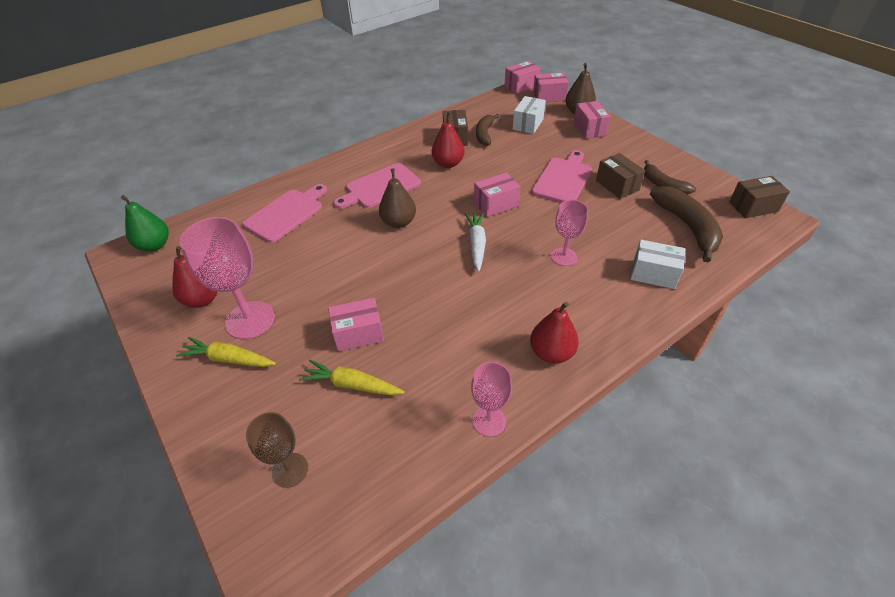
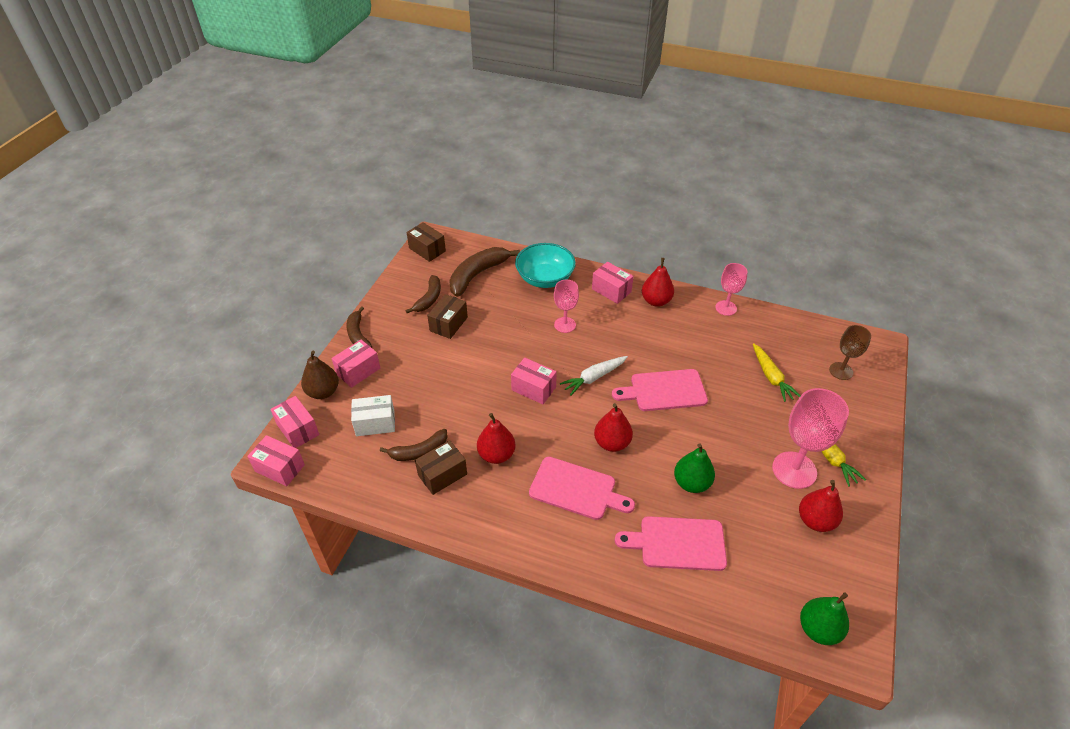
camera: 125 degrees left, 0 degrees up
(317, 247) = (691, 483): none -> green pear
(358, 333) = (737, 397): pink box -> pink box (611, 290)
(399, 222) = (612, 443): brown pear -> red pear
(563, 179) = (462, 359): pink cutting board -> pink cutting board (664, 390)
(635, 138) = (358, 335): none -> brown banana
(653, 274) = (545, 278): white box -> turquoise bowl

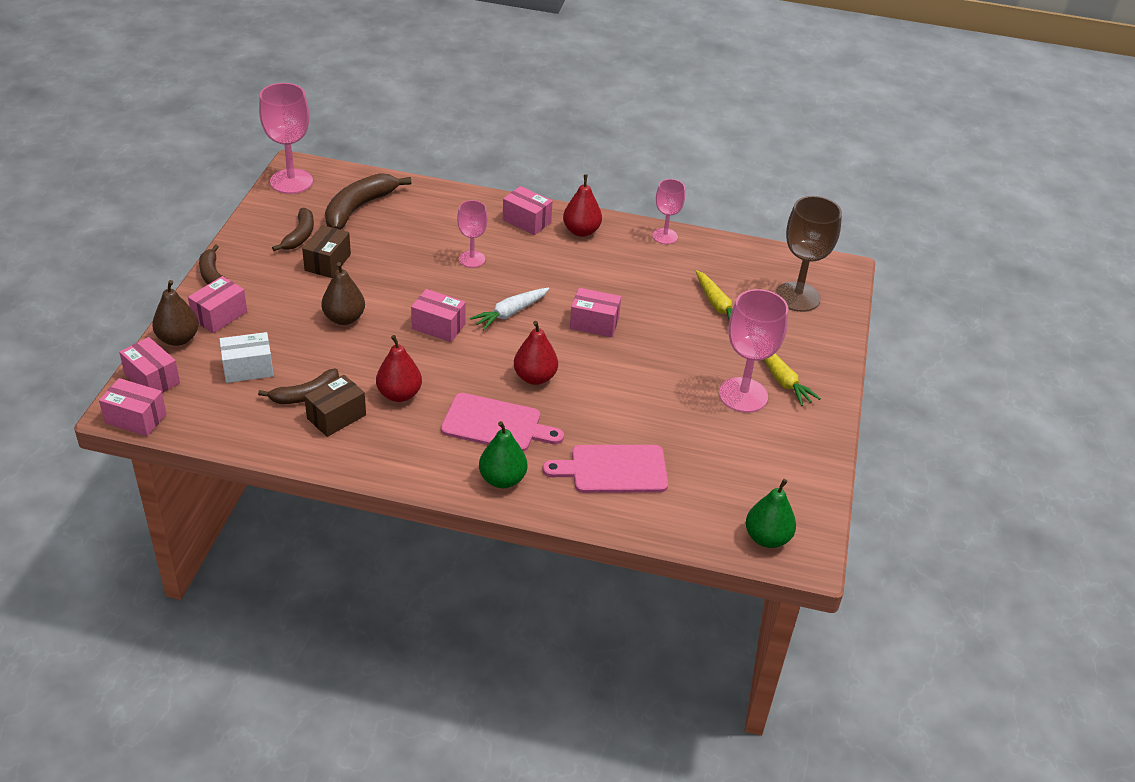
camera: 10 degrees left, 5 degrees down
(427, 250) = (291, 181): brown box -> pink goblet
(457, 377) = (344, 318): none -> brown pear
(545, 278) = (444, 210): turquoise bowl -> none
(664, 390) = (594, 323): pink cutting board -> pink box
(691, 483) = (628, 412): green pear -> green pear (502, 479)
(815, 520) = (765, 441): red pear -> none
(841, 371) = (797, 297): brown goblet -> brown goblet, size x1.69

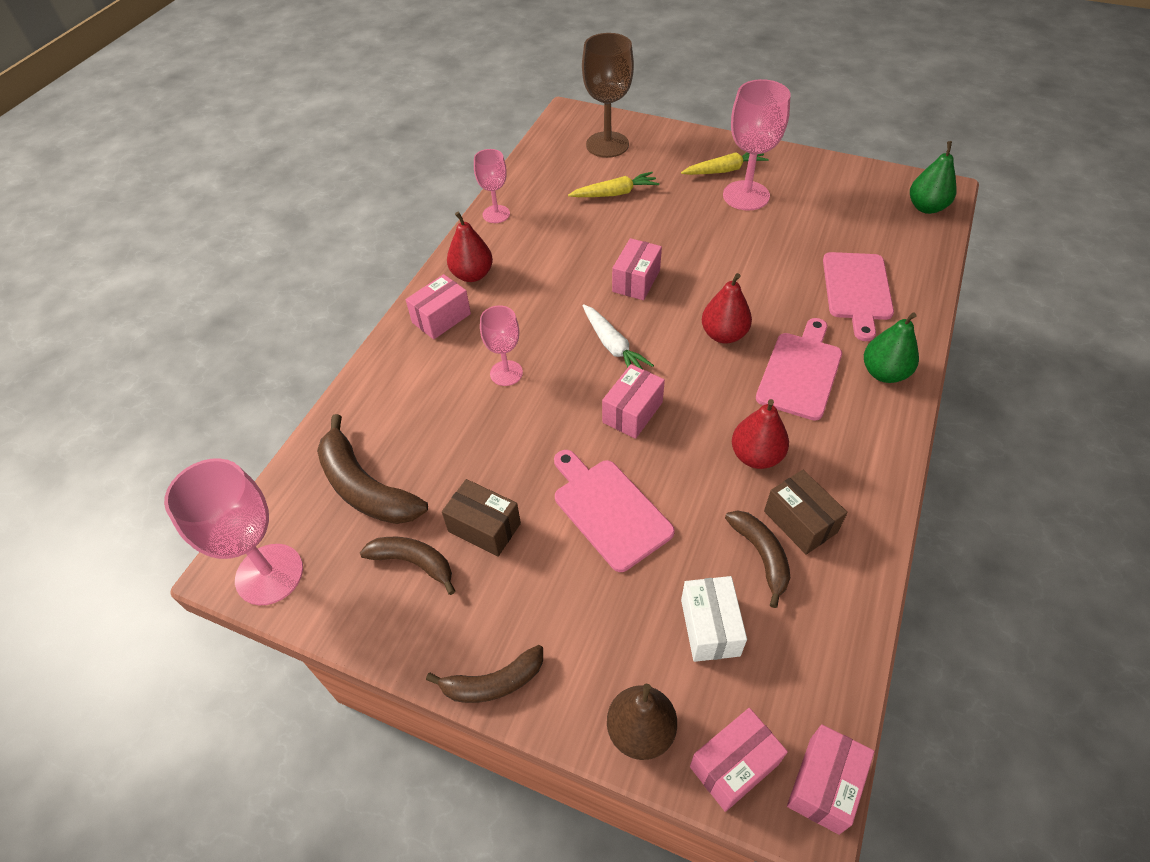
camera: 75 degrees left, 10 degrees up
(219, 316) = (589, 670): pink box -> none
(344, 318) = (609, 510): brown pear -> pink cutting board

